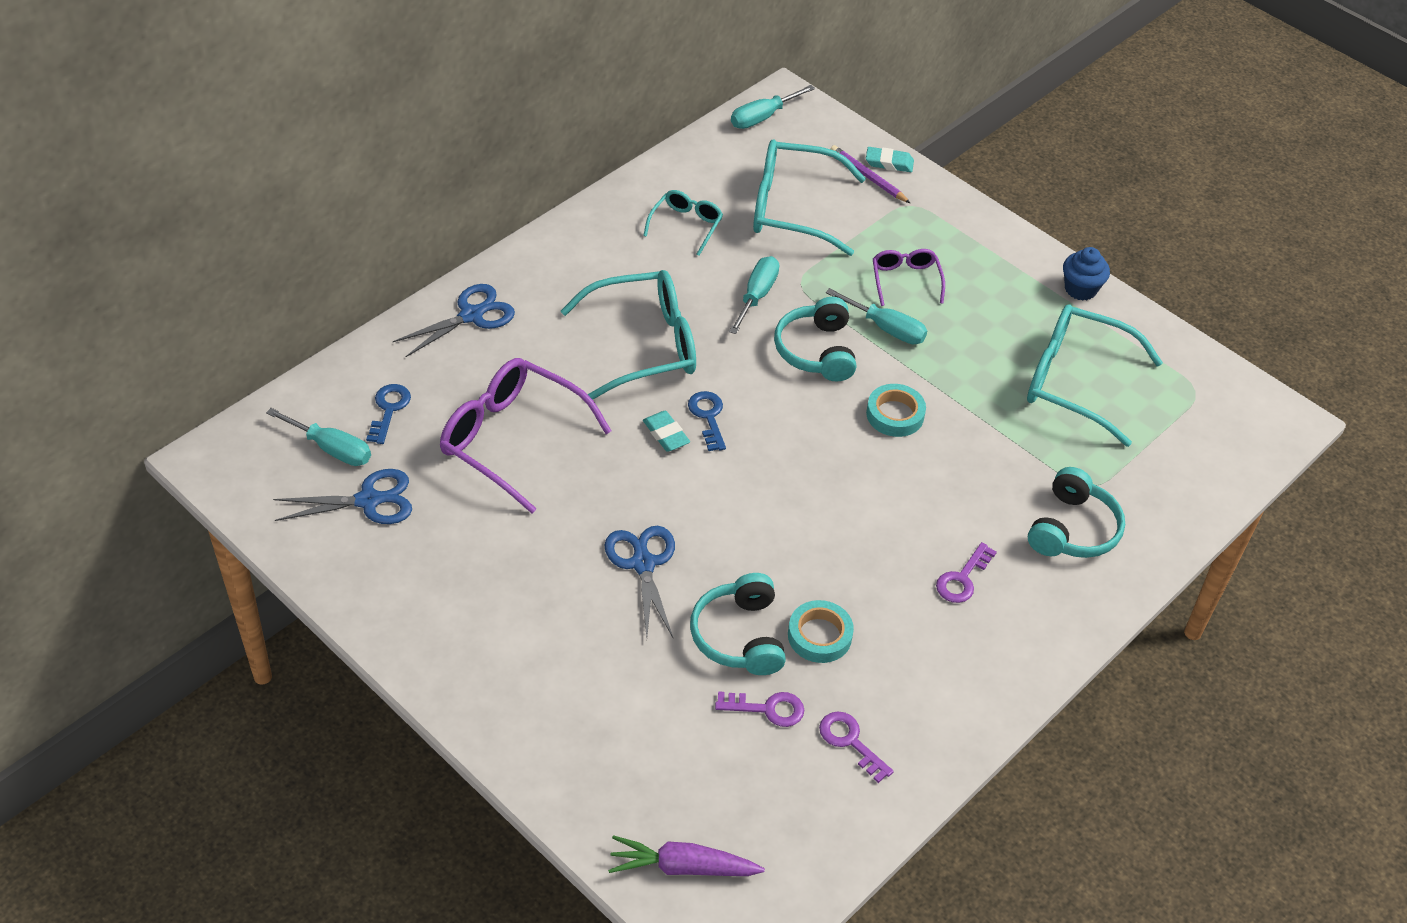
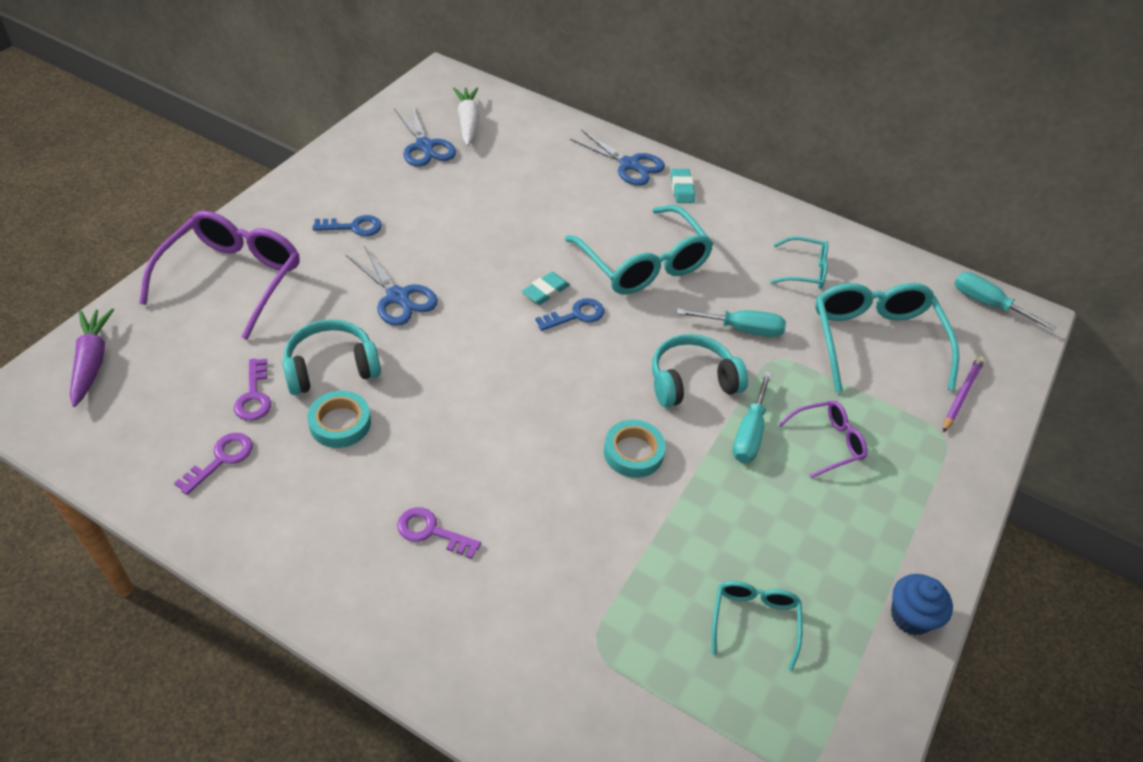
camera: 75 degrees right, 0 degrees up
(331, 449) = (468, 122): turquoise screwdriver -> white carrot
(389, 410) = (515, 141): blue key -> blue key (353, 227)
(511, 439) = (508, 205): purple glasses -> purple glasses (233, 278)
(643, 564) = (398, 297): blue scissors -> blue scissors turned 75 degrees clockwise
(889, 163) = (995, 410): turquoise eraser -> turquoise eraser (682, 189)
(1072, 529) = (526, 634): turquoise headphones -> none
(1074, 381) = (754, 620): turquoise glasses -> turquoise glasses, size x0.52

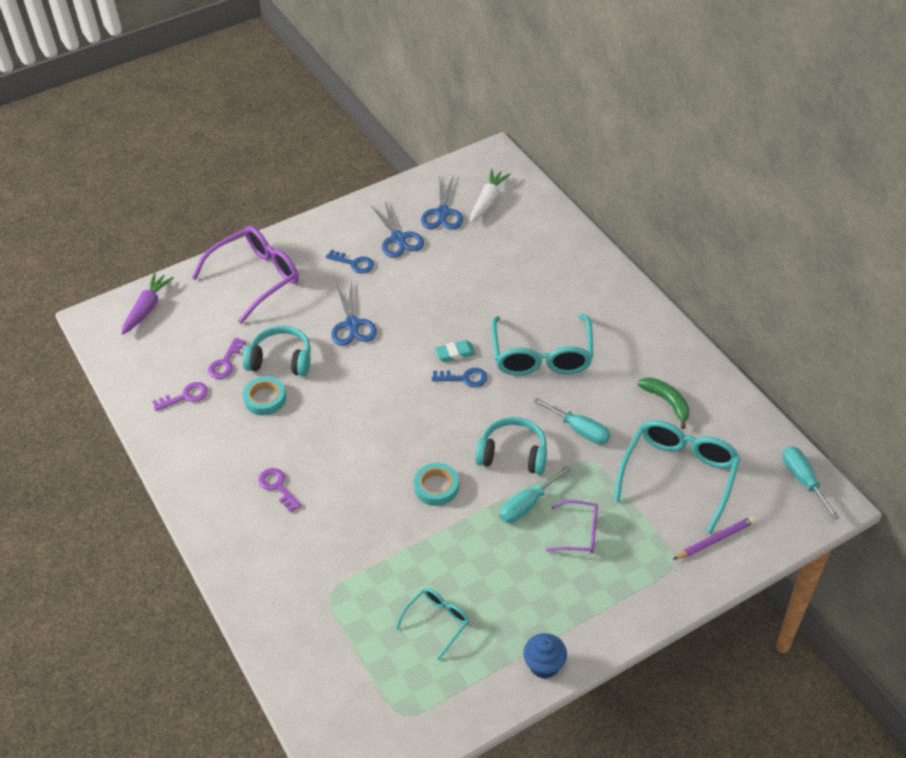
camera: 35 degrees right, 0 degrees up
(629, 165) = (590, 272): blue scissors -> blue scissors (398, 238)
(682, 189) = (617, 304): turquoise eraser -> none
(805, 270) = (667, 402): turquoise glasses -> green banana

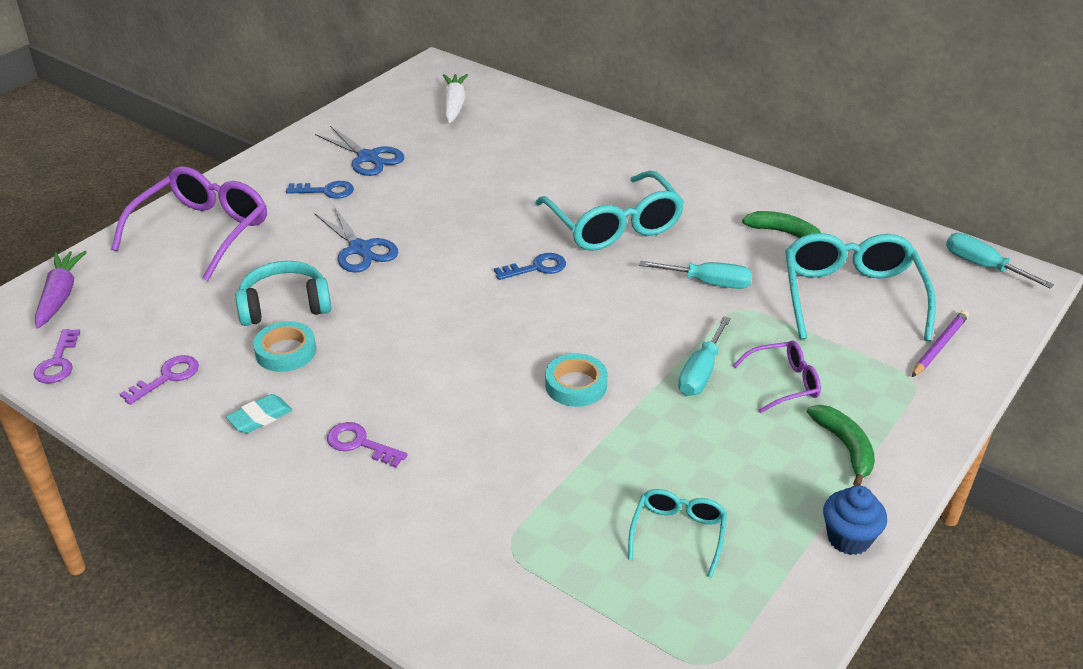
camera: 25 degrees left, 10 degrees down
(225, 362) = (207, 327): purple key -> purple key (58, 362)
(443, 213) = (408, 125): blue scissors -> none
(455, 353) = (509, 247): turquoise eraser -> turquoise eraser (260, 417)
(513, 454) = (647, 326): turquoise headphones -> none
(588, 598) = (845, 447): none -> green banana

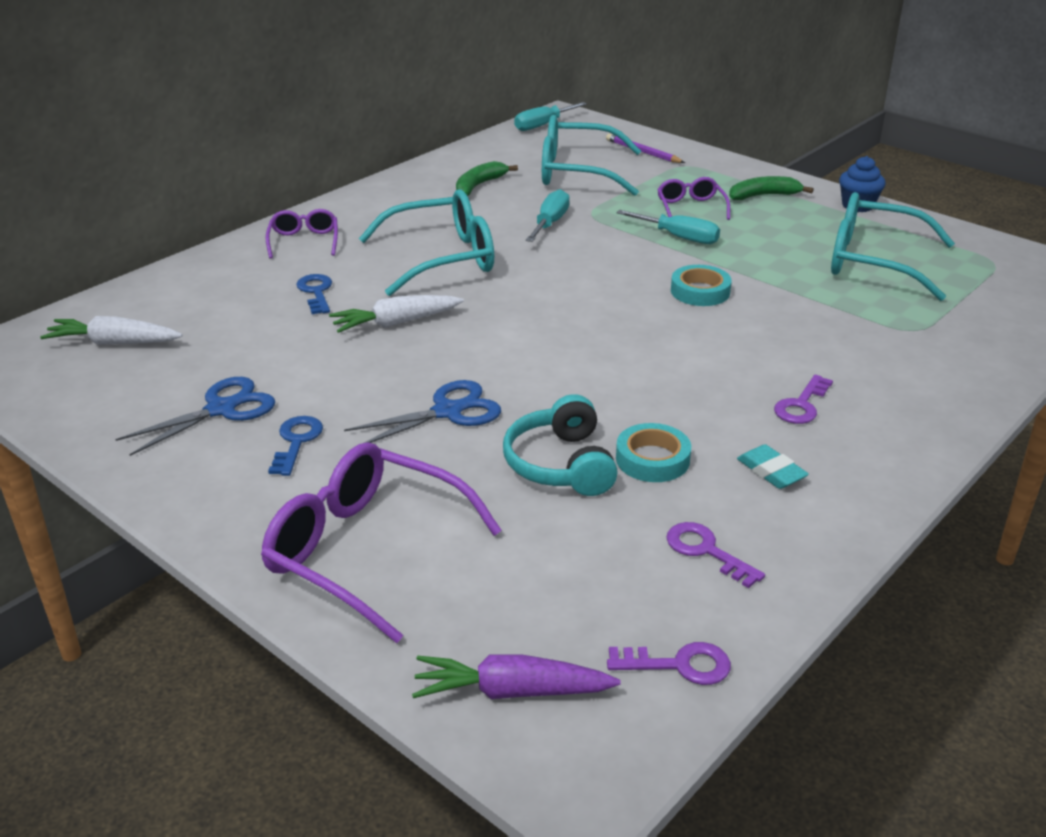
camera: 85 degrees left, 5 degrees down
(493, 213) = (395, 323): none -> white carrot
(536, 268) = (510, 302): blue key -> blue key (316, 292)
(630, 154) = (304, 241): none -> purple glasses
(678, 533) = (873, 261): turquoise glasses -> turquoise glasses, size x1.90

